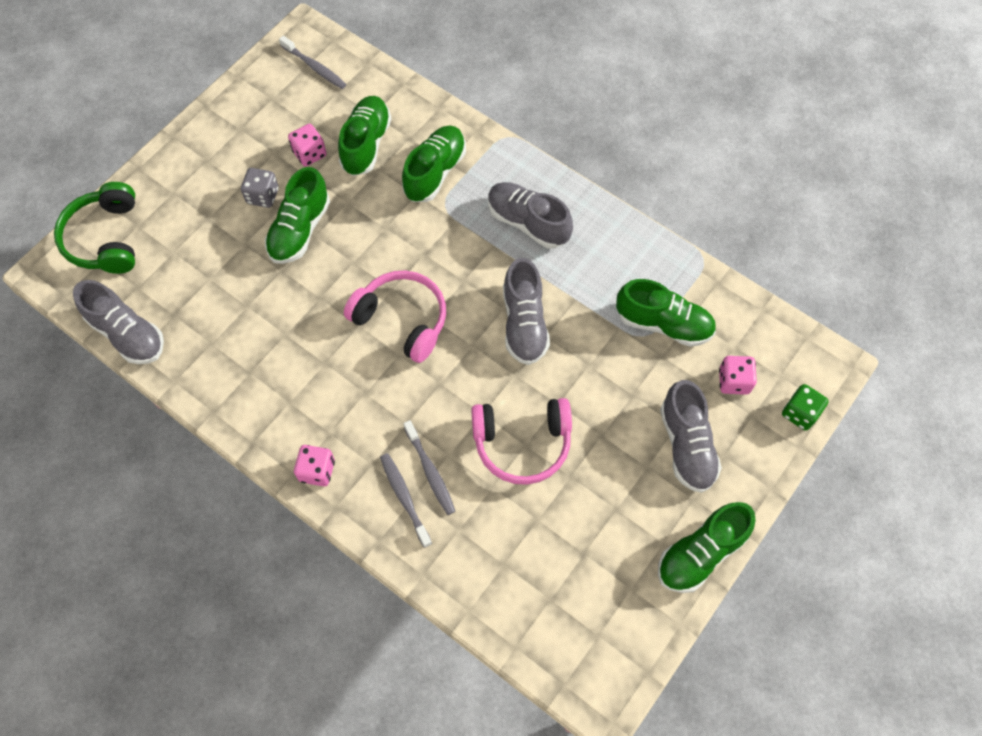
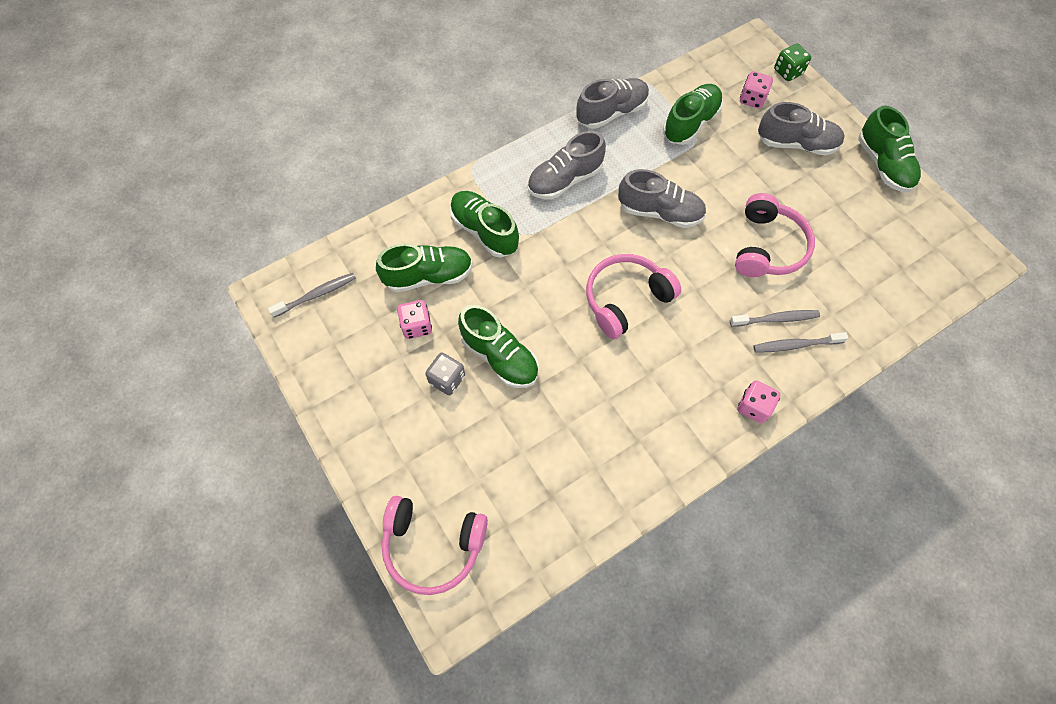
camera: 70 degrees left, 0 degrees up
(106, 238) = (433, 545): green headphones -> pink headphones
(127, 334) = (557, 546): grey shoe -> grey shoe (611, 112)
(366, 144) = (428, 276): green shoe -> green shoe turned 135 degrees clockwise

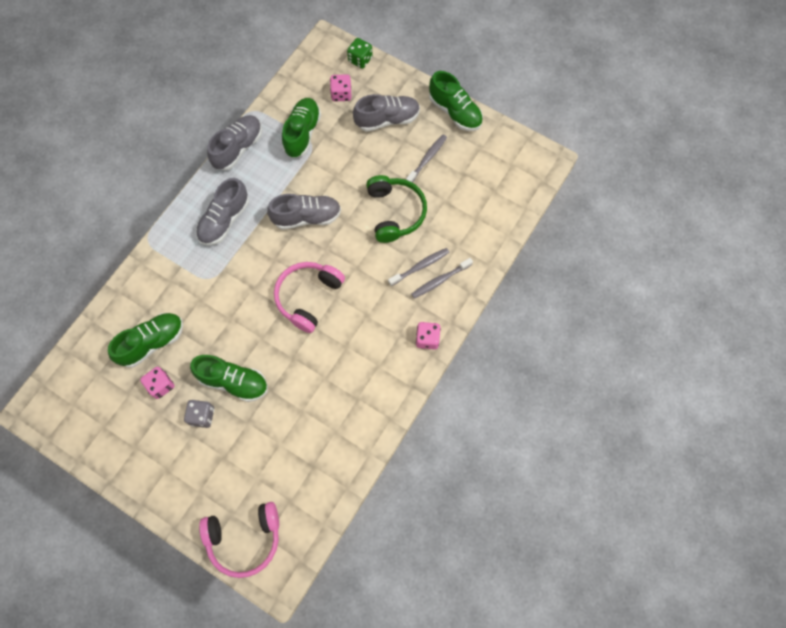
camera: 25 degrees left, 5 degrees up
(316, 295) = (71, 395): grey toothbrush -> grey toothbrush (427, 159)
(484, 231) = (180, 288): green shoe -> none
(767, 247) = (395, 212): pink headphones -> green headphones

